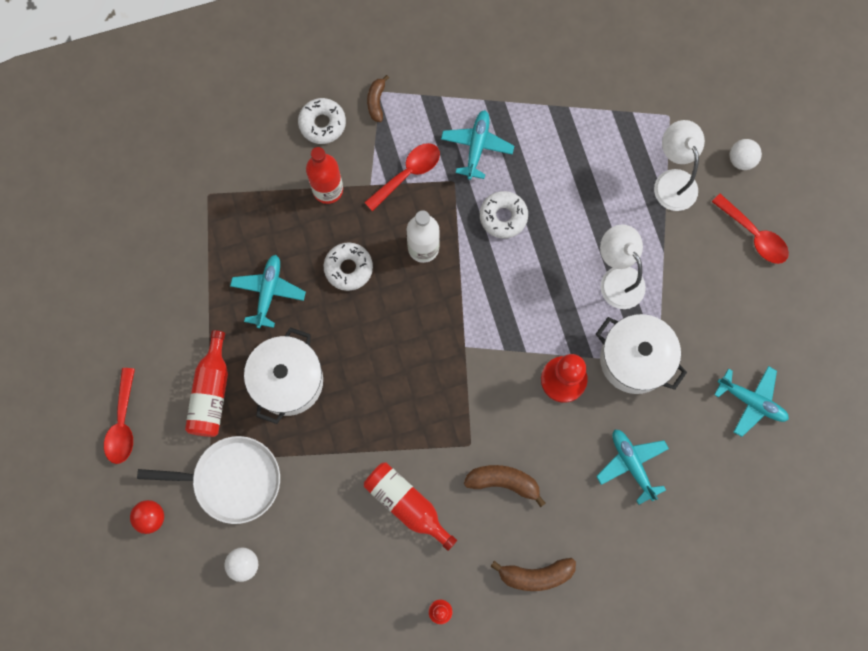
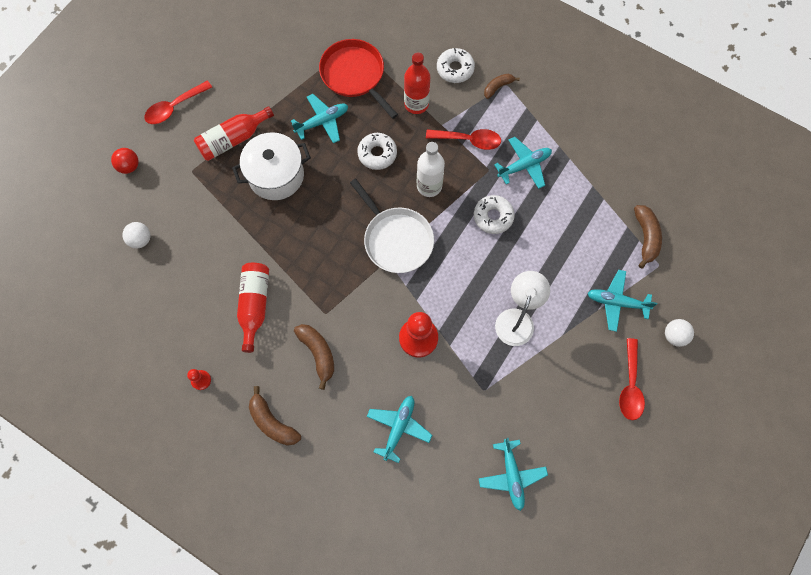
camera: 50 degrees right, 5 degrees down
(232, 480) = (188, 192): white pan -> white pan (396, 239)
(244, 221) = (354, 75): none -> red pan
(634, 104) = (645, 237): none -> brown banana
(634, 359) = (472, 373): white pot -> none
(672, 181) = (616, 302): white lamp -> turquoise plane

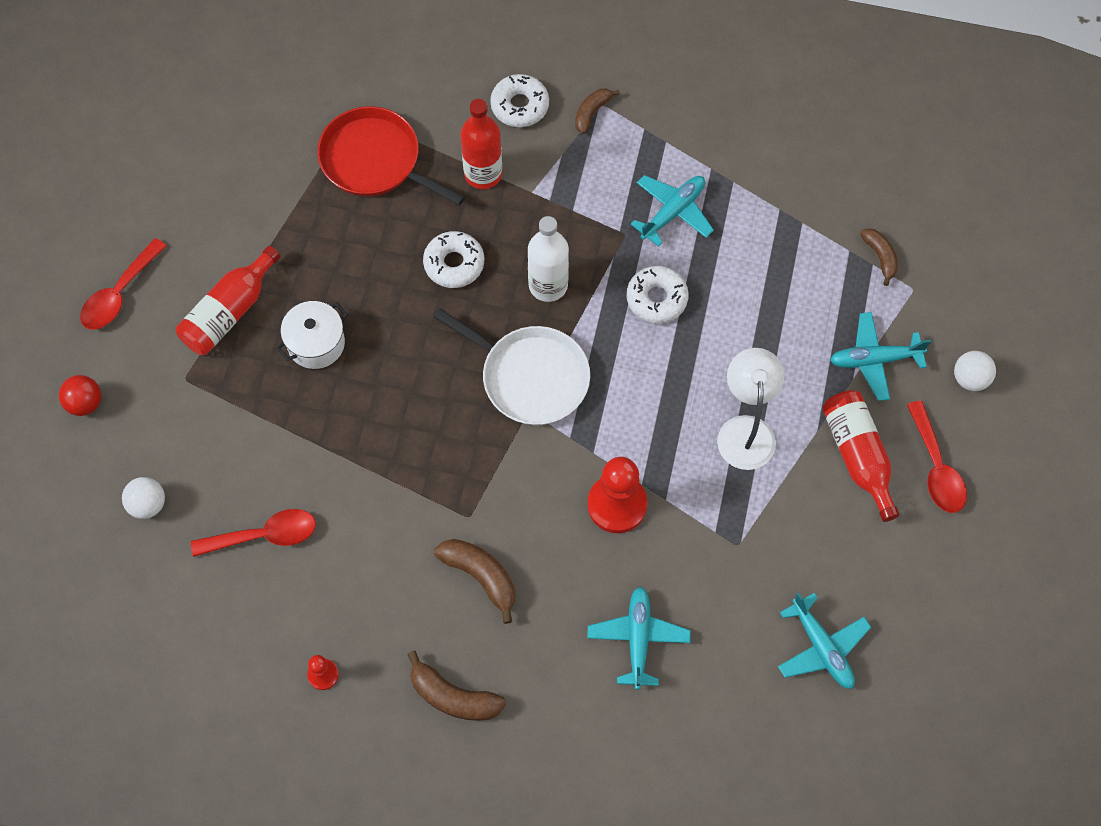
camera: 20 degrees left, 5 degrees down
(255, 305) = (360, 540): red bottle -> red bottle (858, 456)
(276, 175) = (316, 343): white pot -> white pot, size x0.66
(322, 122) = (354, 243): turquoise plane -> none
(468, 140) = (579, 201): red spoon -> red spoon (264, 535)
(645, 237) = (880, 257): brown banana -> brown banana, size x0.65

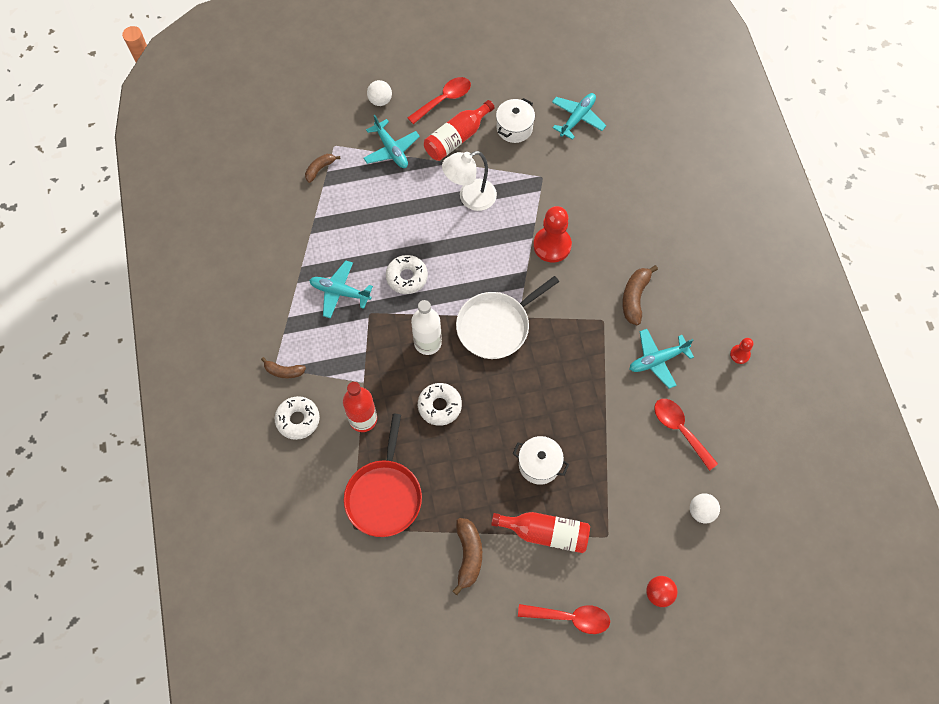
camera: 115 degrees left, 0 degrees up
(453, 696) = (710, 281): brown banana -> brown banana (468, 555)
(530, 377) = (496, 326): white pan -> white pan turned 135 degrees counterclockwise
(638, 639) = (623, 204): turquoise plane -> turquoise plane (657, 360)
(842, 545) = (514, 128): none -> white pot

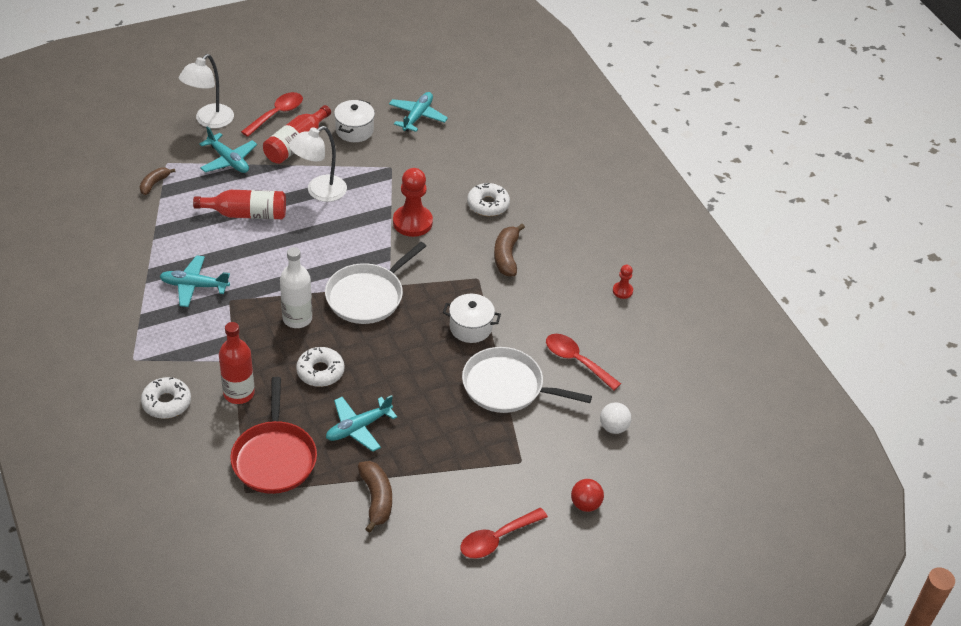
camera: 15 degrees left, 20 degrees down
(284, 371) = (144, 362): brown banana -> none
(380, 100) = (209, 121): white ball -> white lamp
(407, 277) = (264, 265): white donut -> white donut (488, 204)
(539, 464) = (436, 409): white pot -> white pot (470, 327)
(545, 533) = (455, 468): red bottle -> red bottle (247, 214)
(570, 618) = (497, 539): red spoon -> red spoon turned 150 degrees clockwise
(609, 449) = (507, 386): none -> white pan
(657, 360) = (541, 305): turquoise plane -> turquoise plane (358, 428)

